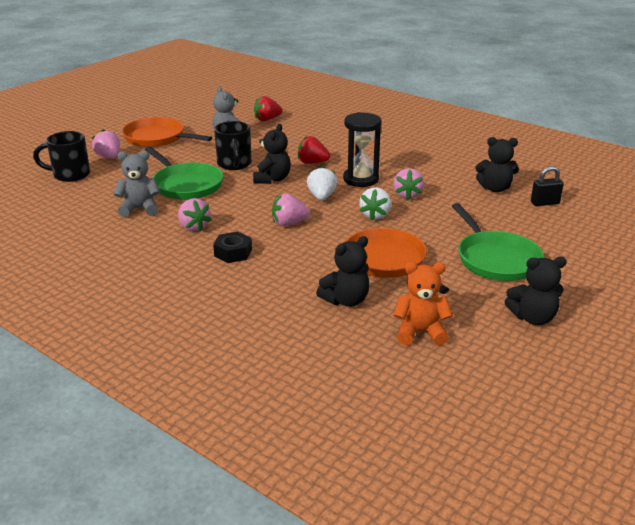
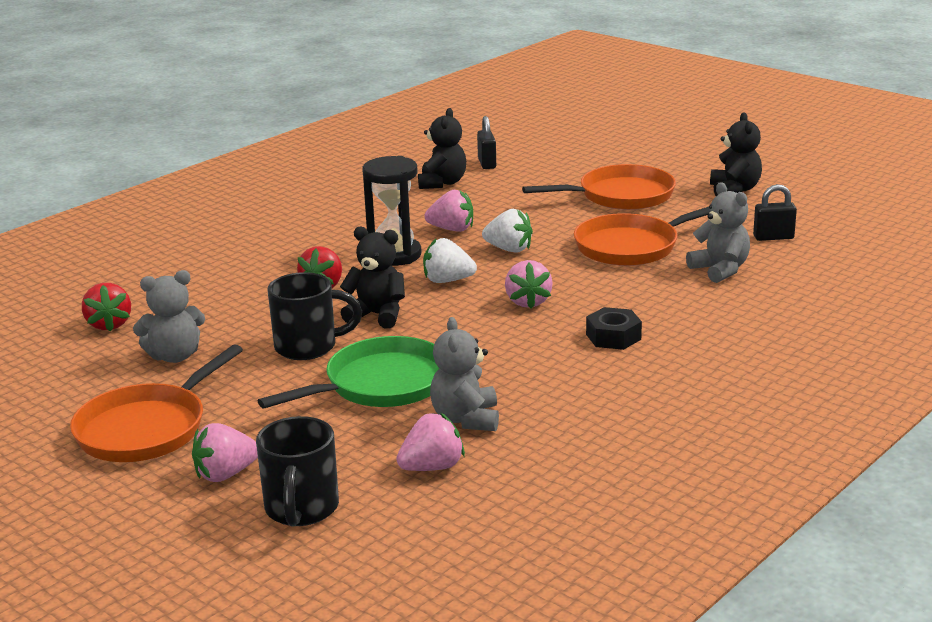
camera: 85 degrees left, 5 degrees down
(193, 227) = (535, 369): pink strawberry -> pink strawberry (432, 467)
(346, 300) = (720, 270): black teddy bear -> grey teddy bear
(420, 332) = (773, 237): orange teddy bear -> black padlock
(495, 259) = (620, 196): green pan -> orange pan

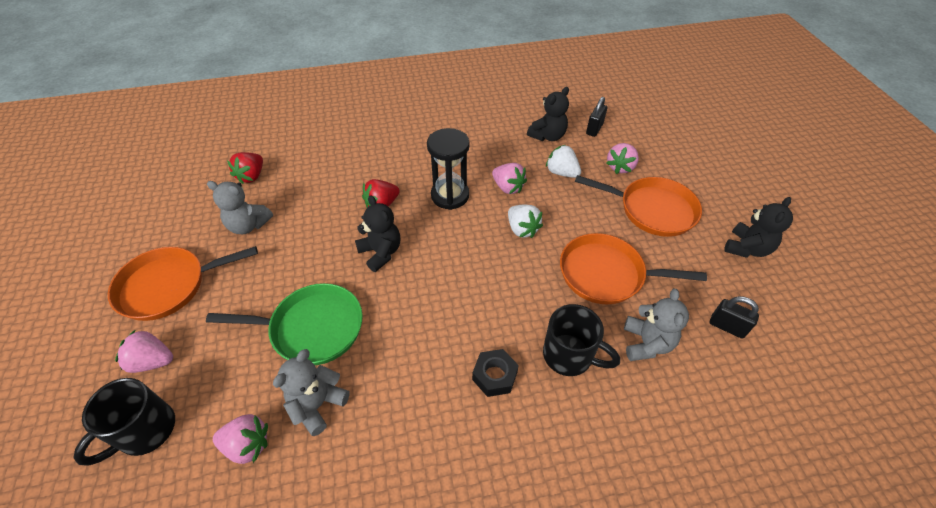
camera: 35 degrees right, 25 degrees up
(308, 347) = (315, 261): black mug -> black mug (569, 356)
(447, 281) = (453, 241): white strawberry -> white strawberry (561, 172)
(527, 302) = (479, 296): pink strawberry -> pink strawberry (620, 167)

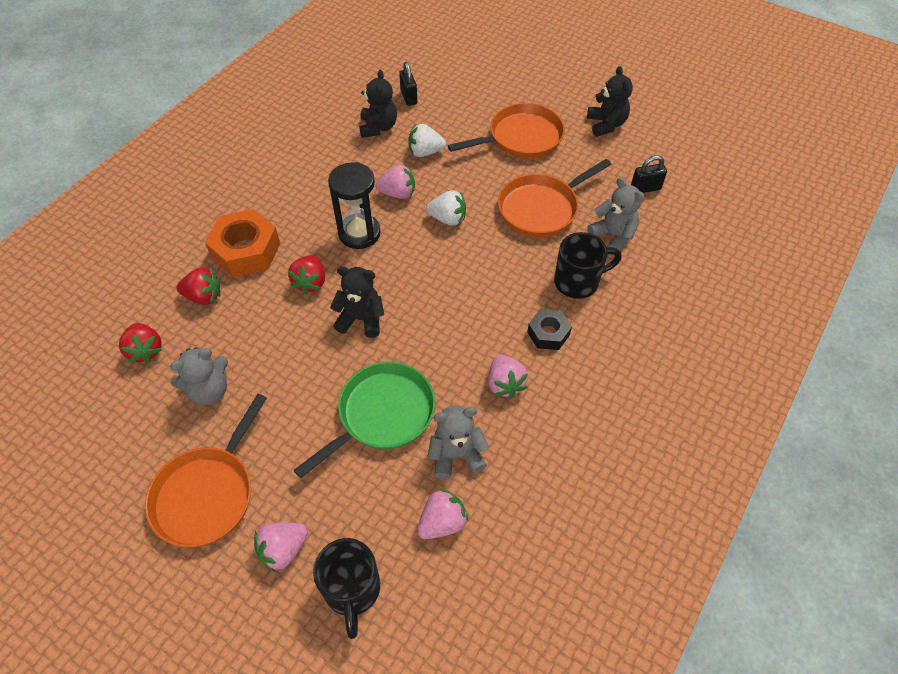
camera: 45 degrees left, 5 degrees up
(316, 168) = (204, 296): none -> red strawberry
(317, 405) = (456, 455): grey teddy bear -> grey teddy bear turned 90 degrees clockwise
(371, 158) = (246, 251): none -> orange nut
(620, 167) = (463, 118): pink strawberry -> pink strawberry (505, 384)

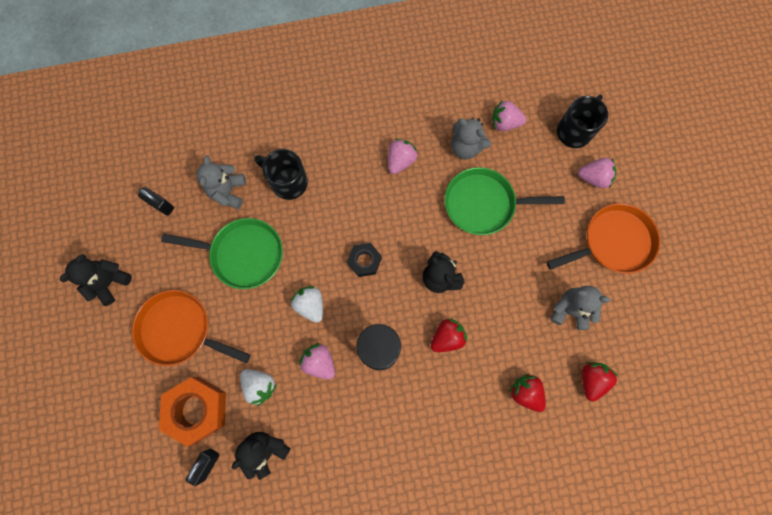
camera: 135 degrees left, 20 degrees up
(246, 251) = (468, 409): orange nut -> orange nut (197, 410)
(541, 208) = (243, 254): orange pan -> green pan
(548, 333) = (344, 167): black nut -> black nut (364, 261)

